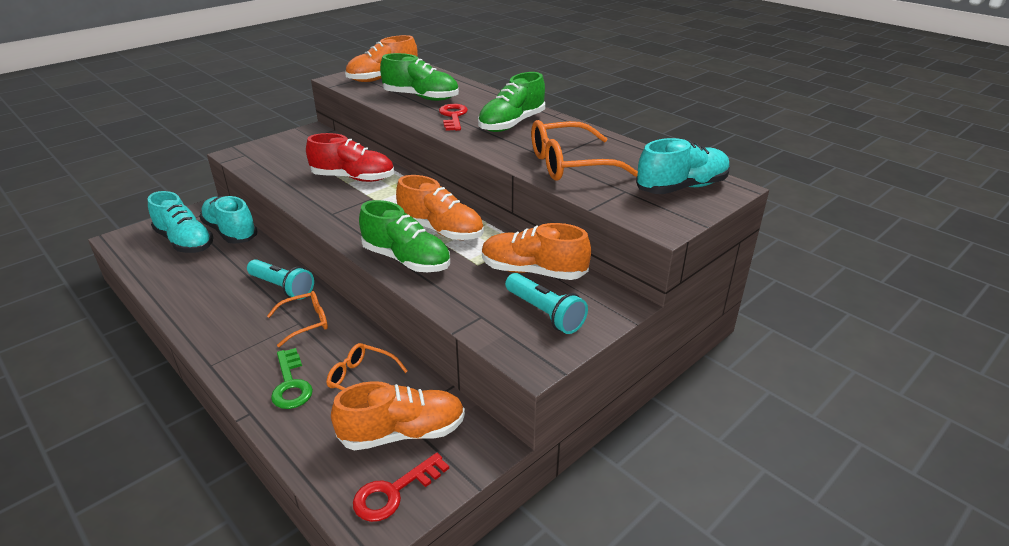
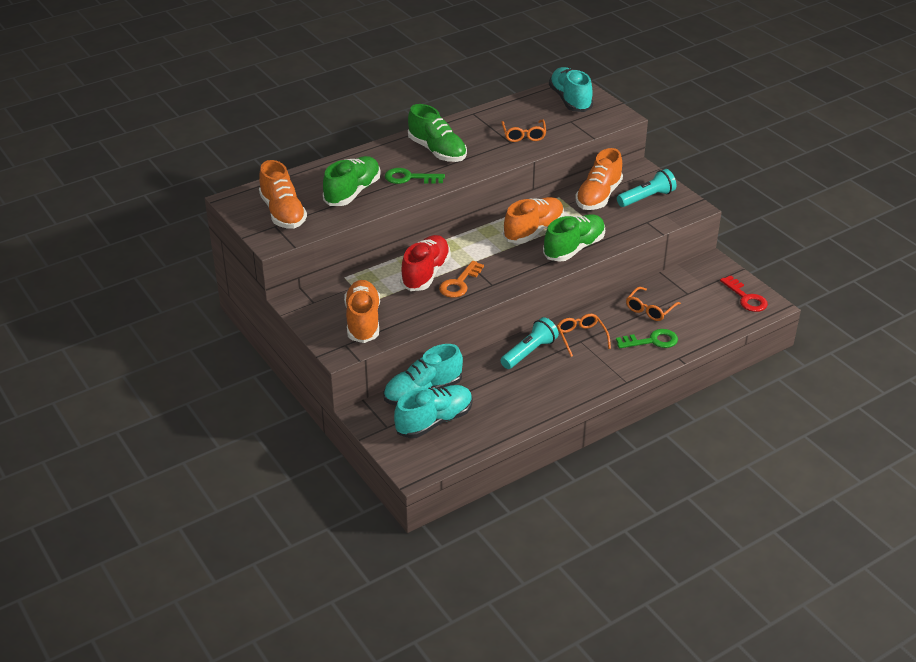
camera: 80 degrees left, 5 degrees up
(335, 196) = (459, 283): none -> orange key
(403, 433) = (701, 293): orange shoe -> orange shoe (363, 321)
(453, 116) = (409, 178): red key -> green key
(570, 164) = (523, 135): orange glasses -> orange glasses, size x0.57

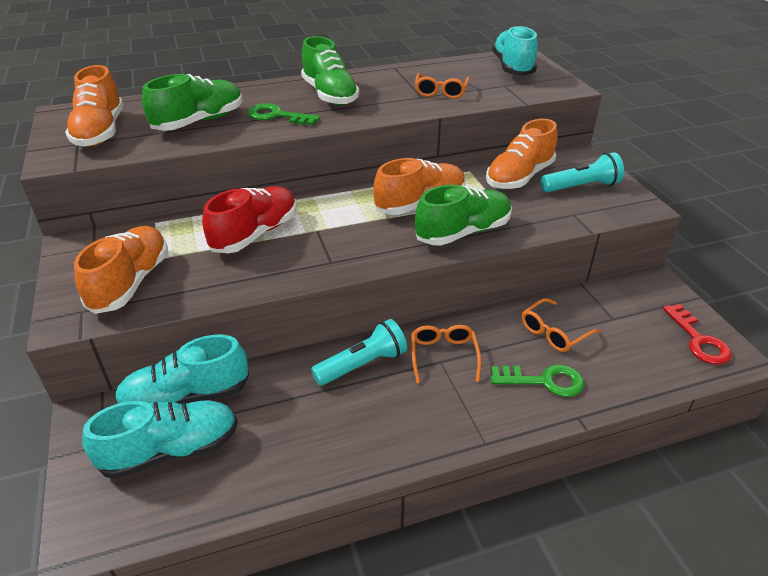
camera: 15 degrees right, 0 degrees up
(459, 283) = (289, 253): orange key -> none

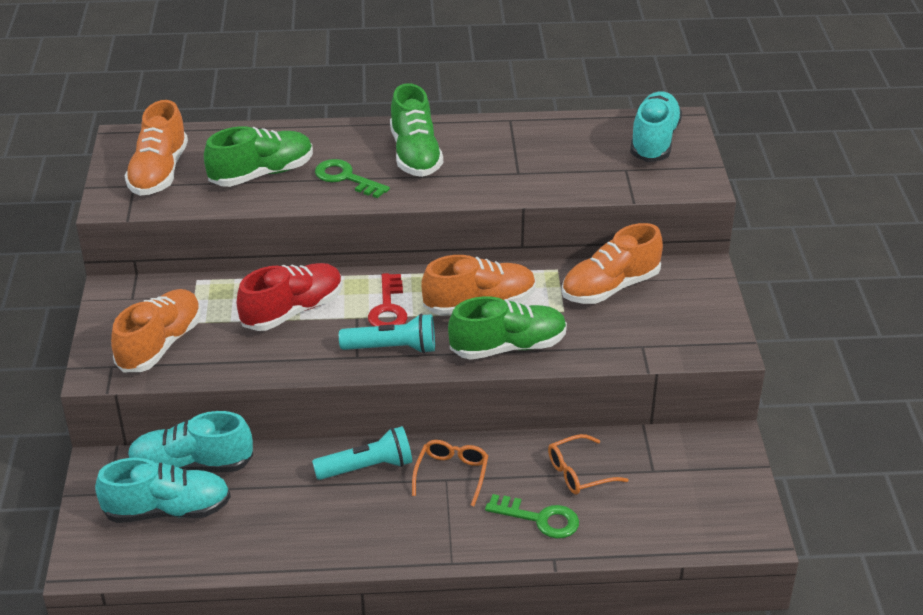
camera: 15 degrees right, 0 degrees up
(441, 92) = (544, 169): orange glasses -> none
(581, 187) = (674, 312): turquoise flashlight -> turquoise flashlight (392, 348)
(698, 340) = (731, 510): red key -> red key (388, 308)

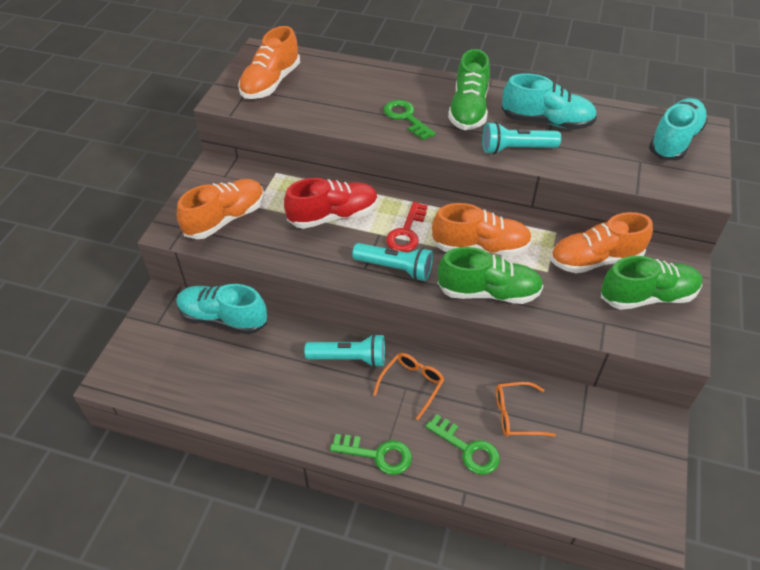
camera: 20 degrees right, 10 degrees up
(168, 510) = (189, 351): turquoise shoe -> turquoise shoe (546, 122)
(262, 174) = (344, 100): green shoe -> green shoe (647, 296)
(443, 551) = (377, 455): none -> green key
(487, 185) = (516, 149): none -> turquoise flashlight

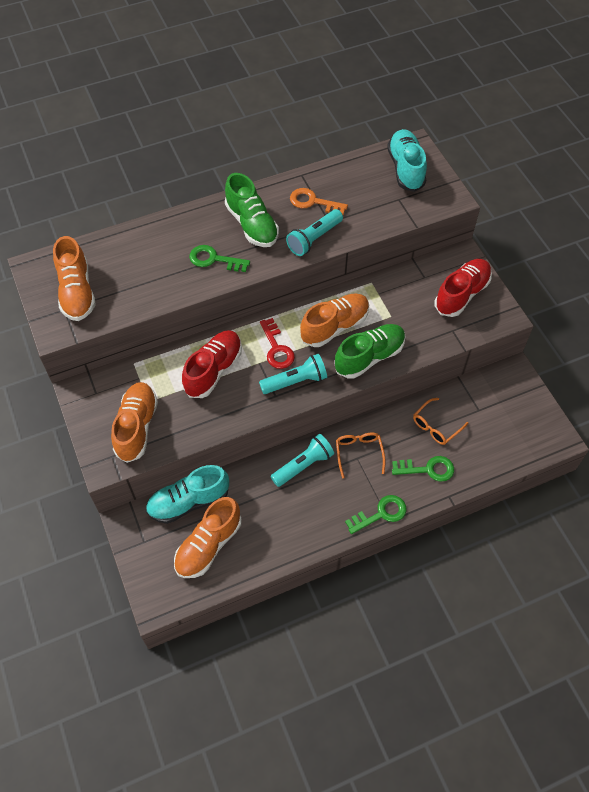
camera: 40 degrees left, 10 degrees up
(546, 122) = (313, 202): turquoise shoe -> orange key
(595, 260) = (411, 288): orange shoe -> orange shoe (208, 545)
(647, 296) = (461, 294): green shoe -> red shoe

